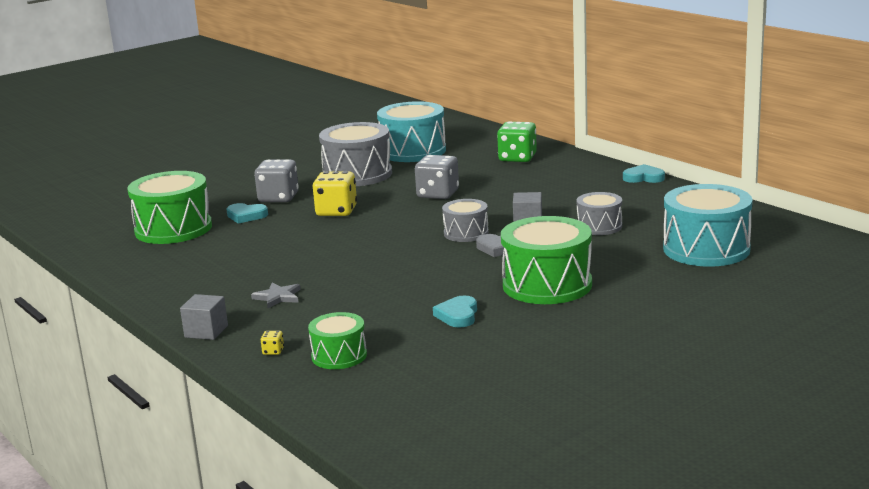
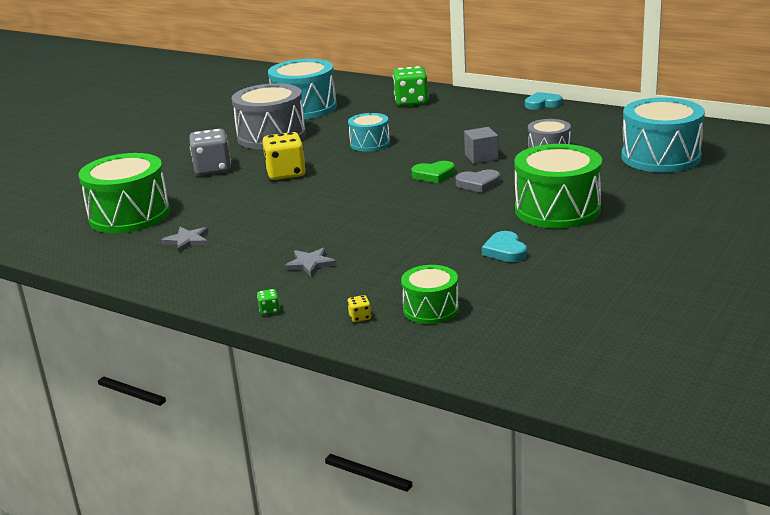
camera: 20 degrees left, 5 degrees up
(198, 259) = (187, 241): none -> grey star
(206, 331) = (269, 310): grey cube -> green dice
(246, 216) = (196, 191): turquoise heart -> none
(438, 194) = (370, 144): grey dice -> turquoise drum
(466, 233) = (434, 175): grey drum -> green heart

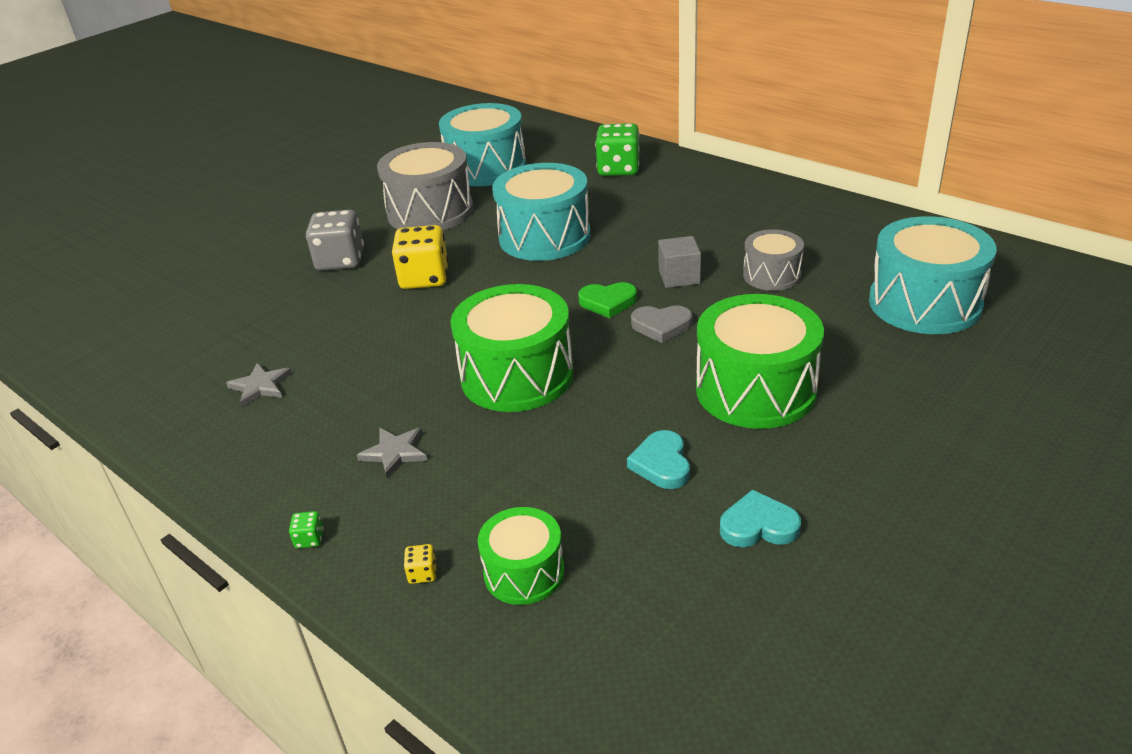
camera: 10 degrees right, 10 degrees up
(129, 215) = (212, 330): green drum -> green drum (517, 375)
(370, 144) = (544, 237): turquoise drum -> turquoise drum, size x1.78
(542, 104) = (784, 188): turquoise heart -> turquoise heart (758, 526)

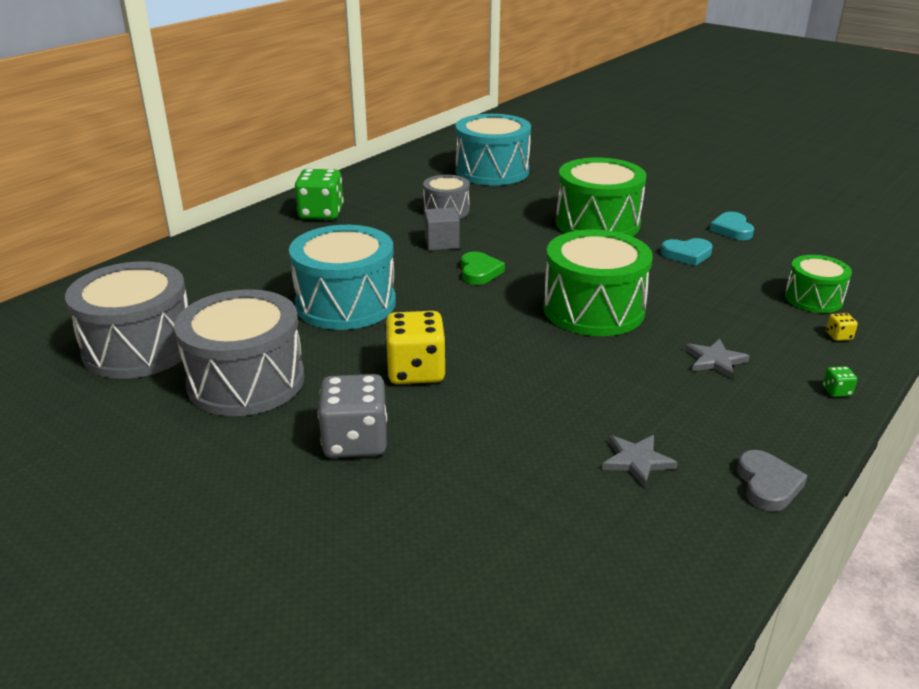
camera: 95 degrees left, 5 degrees down
(486, 168) = (139, 348): turquoise drum -> grey drum
(618, 169) = (207, 266): green dice -> green dice (321, 213)
(661, 326) = (517, 251): grey heart -> grey heart (767, 484)

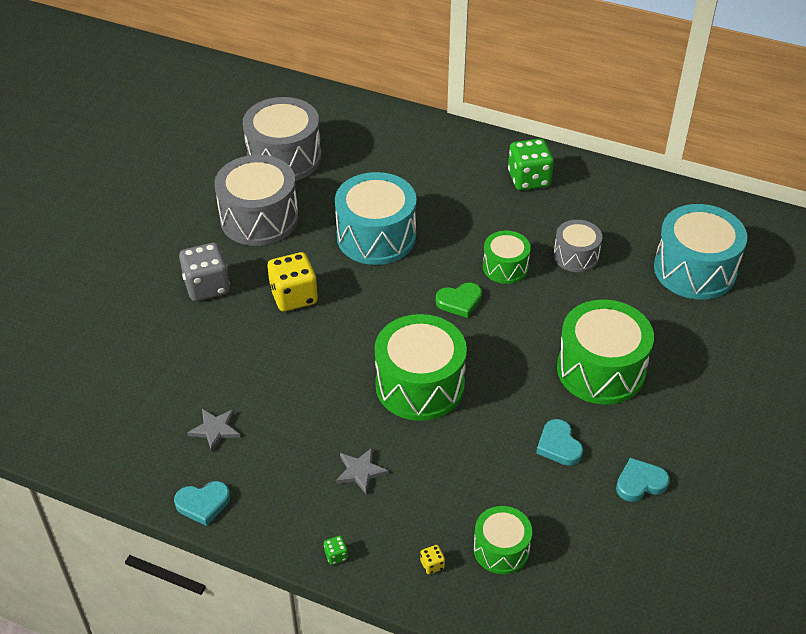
camera: 75 degrees right, 15 degrees up
(442, 243) = (505, 267): grey cube -> green drum
(767, 484) = (203, 504): grey heart -> turquoise heart

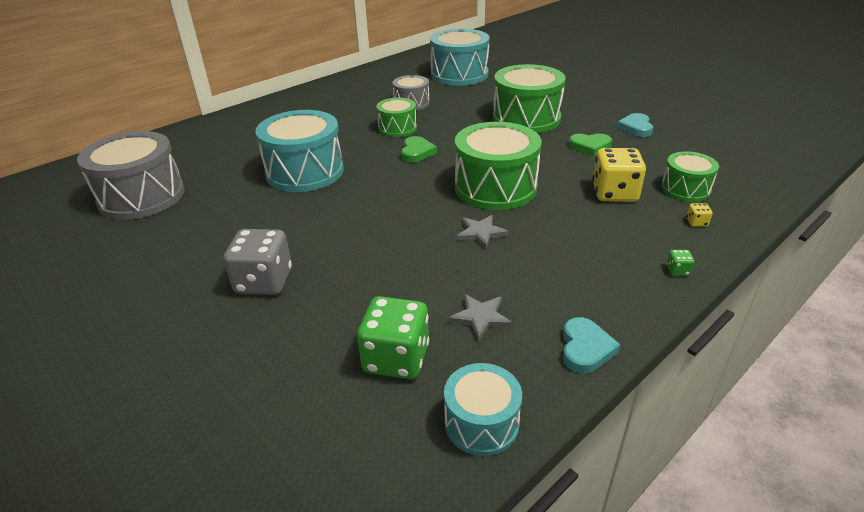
camera: 65 degrees left, 10 degrees down
(109, 460) = (481, 423): none -> turquoise drum
(259, 218) = (205, 227): grey drum -> none
(294, 296) = (334, 228): yellow dice -> yellow dice (614, 193)
(360, 471) = (580, 236): grey star -> grey star (481, 233)
(529, 179) = (317, 102): green dice -> green dice (396, 358)
(559, 445) = (590, 146): turquoise heart -> green heart

